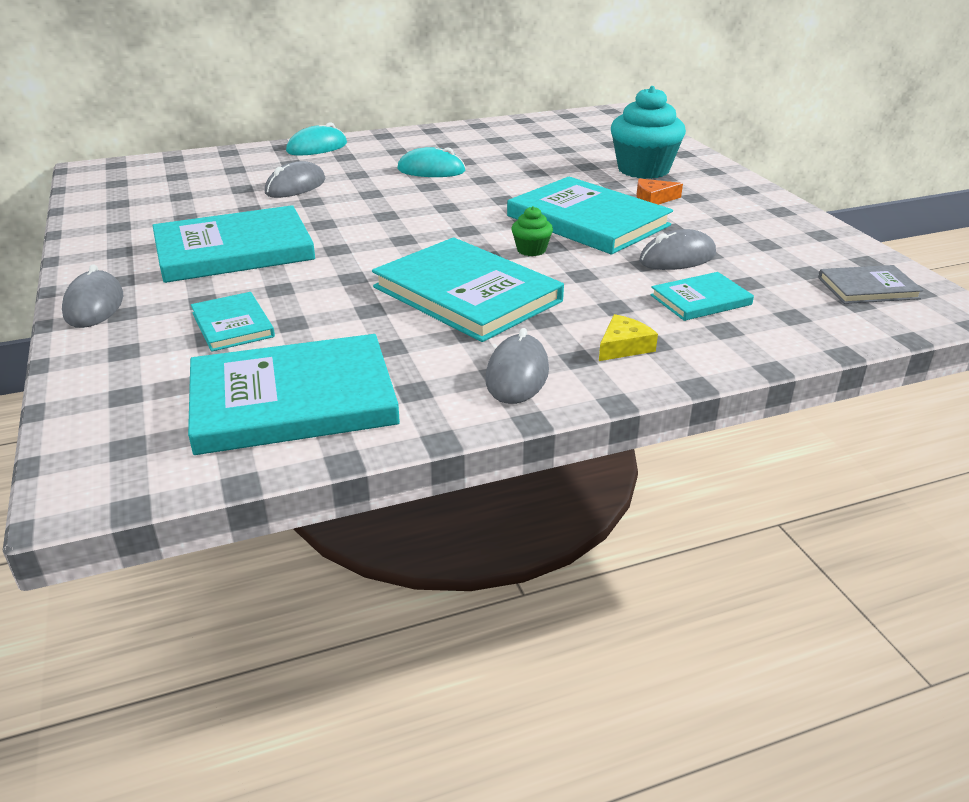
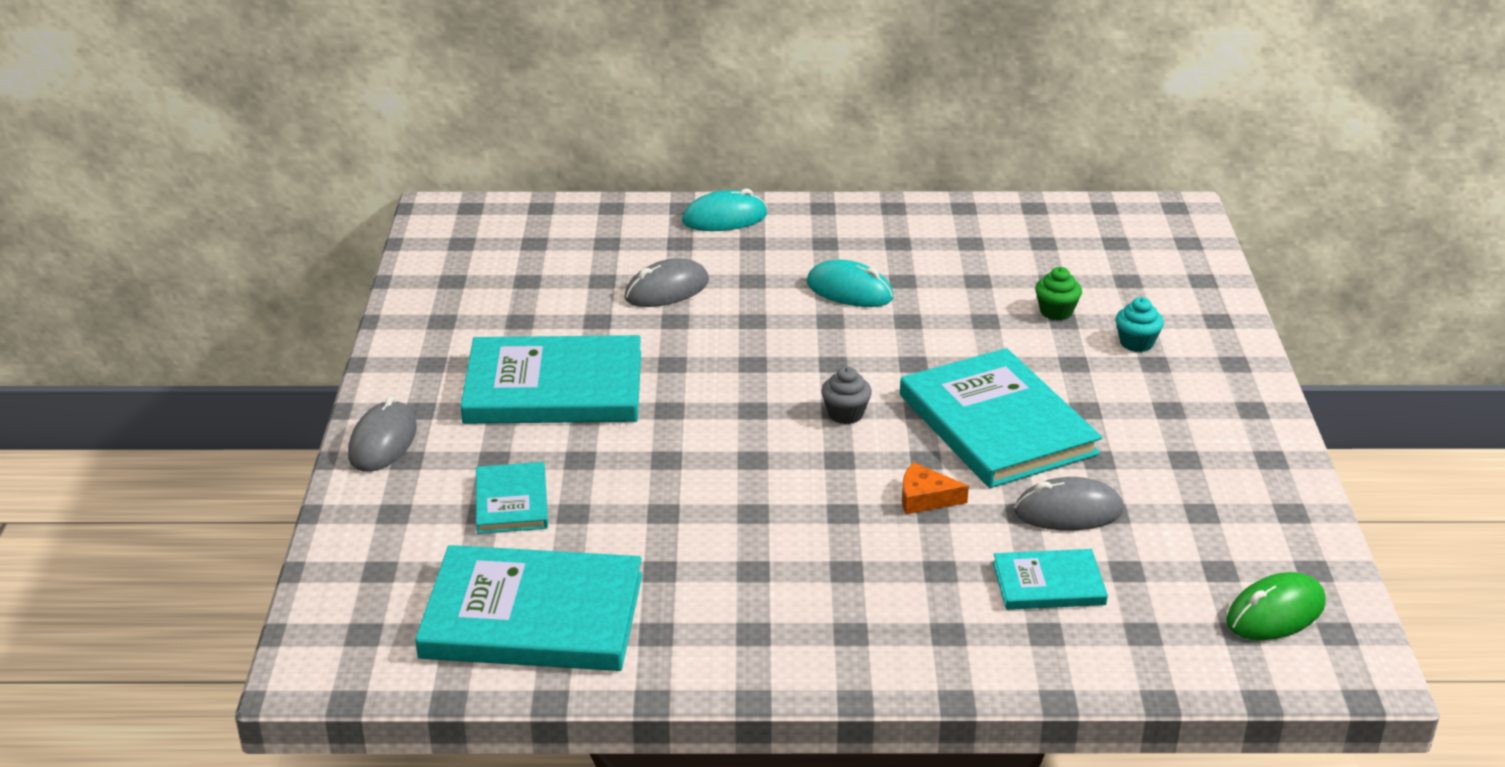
camera: 20 degrees right, 0 degrees up
(467, 294) = (781, 513): turquoise book -> none
(475, 231) = (845, 414): none -> grey cupcake
(517, 375) = (772, 639): grey mouse -> none
(531, 250) = (895, 460): green cupcake -> green cupcake (1056, 312)
(623, 346) = (911, 629): yellow cheese -> none
(643, 170) = (1136, 343): turquoise cupcake -> turquoise cupcake, size x0.46
(654, 199) = (1111, 402): orange cheese -> orange cheese (925, 498)
(868, 288) = (1275, 613): grey book -> green mouse

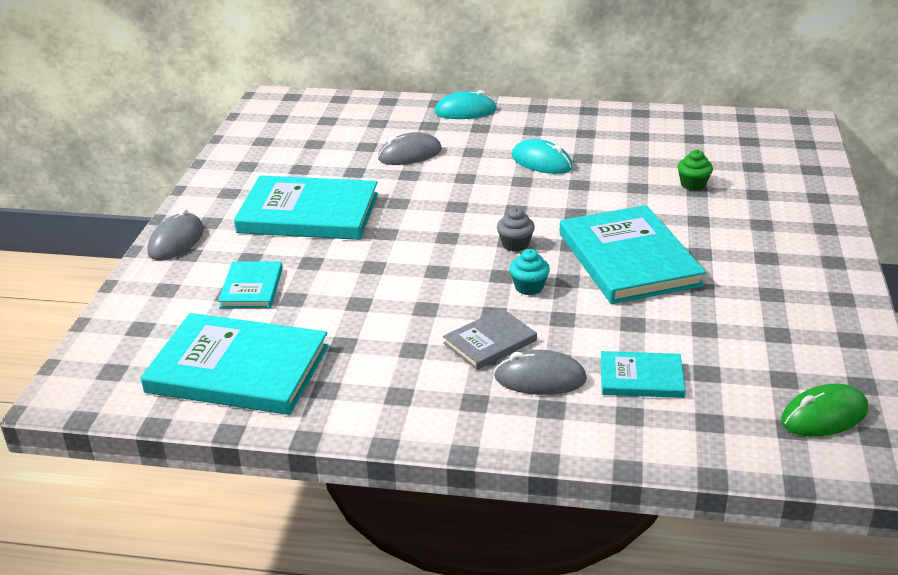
camera: 10 degrees right, 0 degrees up
(849, 552) = (490, 342): none -> grey book
(925, 498) = (559, 307): orange cheese -> none
(1068, 511) = (669, 325): grey mouse -> grey mouse (540, 378)
(1136, 343) = (750, 209): turquoise cupcake -> turquoise cupcake (529, 287)

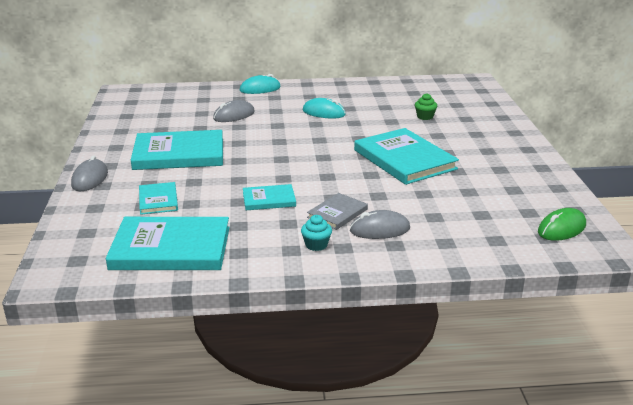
camera: 15 degrees left, 5 degrees down
(515, 244) = (328, 158): grey cupcake -> none
(529, 287) = (348, 181): turquoise cupcake -> turquoise cupcake (316, 245)
(641, 378) = (443, 222): turquoise book -> turquoise book (269, 200)

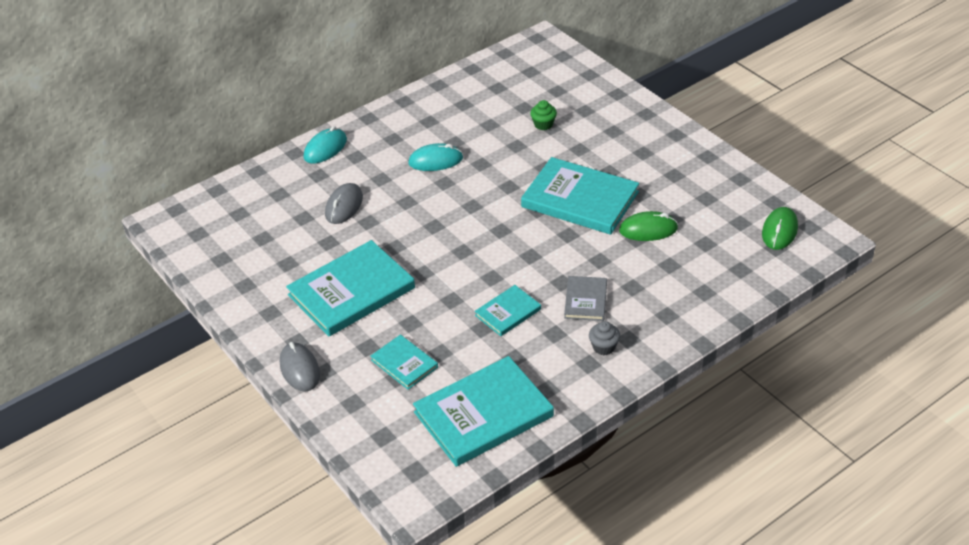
camera: 30 degrees left, 15 degrees up
(316, 245) = (604, 347): turquoise cupcake -> grey cupcake
(379, 229) = (639, 303): grey mouse -> none
(440, 191) = (648, 230): none -> green mouse

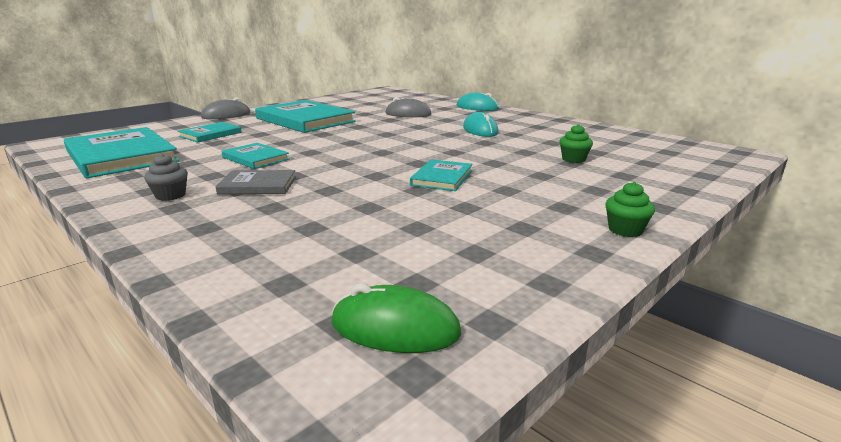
camera: 80 degrees right, 20 degrees down
(580, 199) = (442, 178): turquoise book -> turquoise book, size x0.51
(648, 230) = (388, 213): green mouse -> none
(680, 137) = (625, 230): none -> green cupcake

